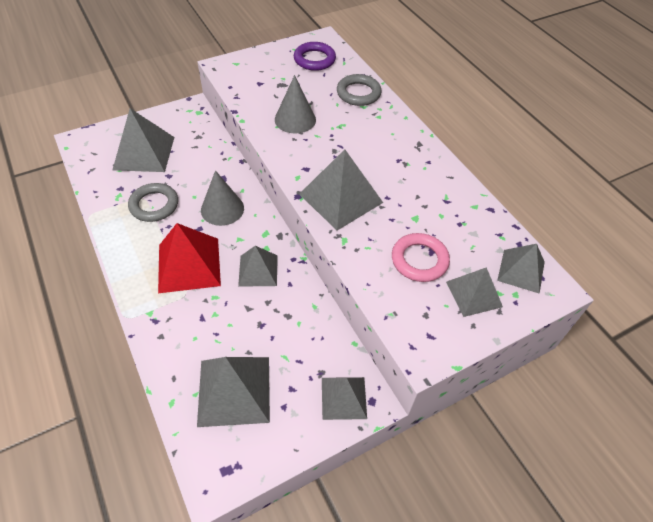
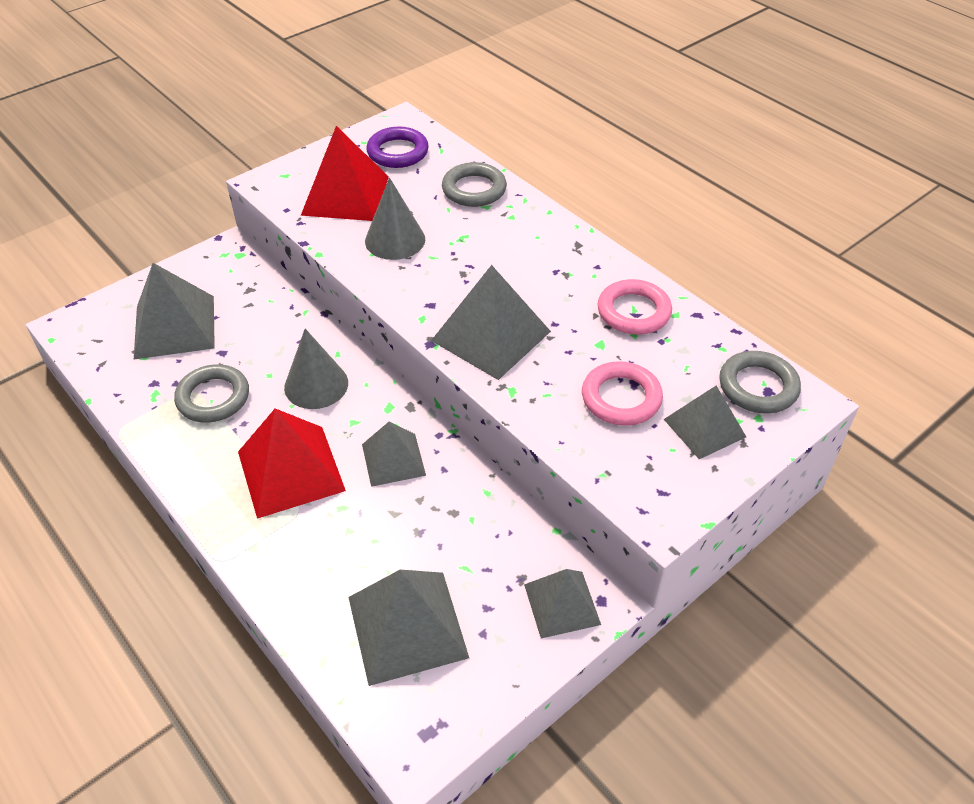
camera: 10 degrees left, 5 degrees down
(271, 83) = (345, 195): none -> red pyramid
(445, 199) = (633, 312): none -> pink ring
(521, 271) = (758, 386): grey pyramid -> grey ring

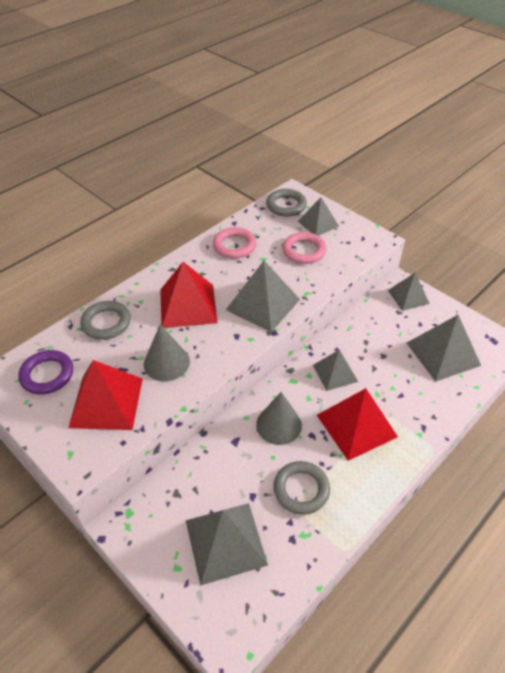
camera: 95 degrees left, 0 degrees up
(497, 259) = (188, 306): none -> red pyramid

